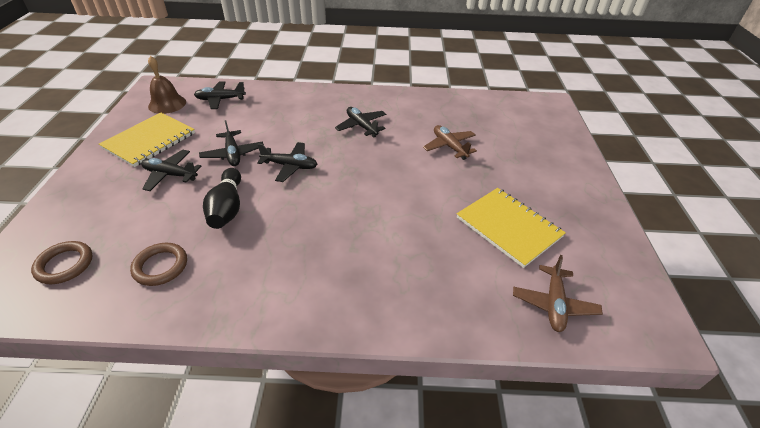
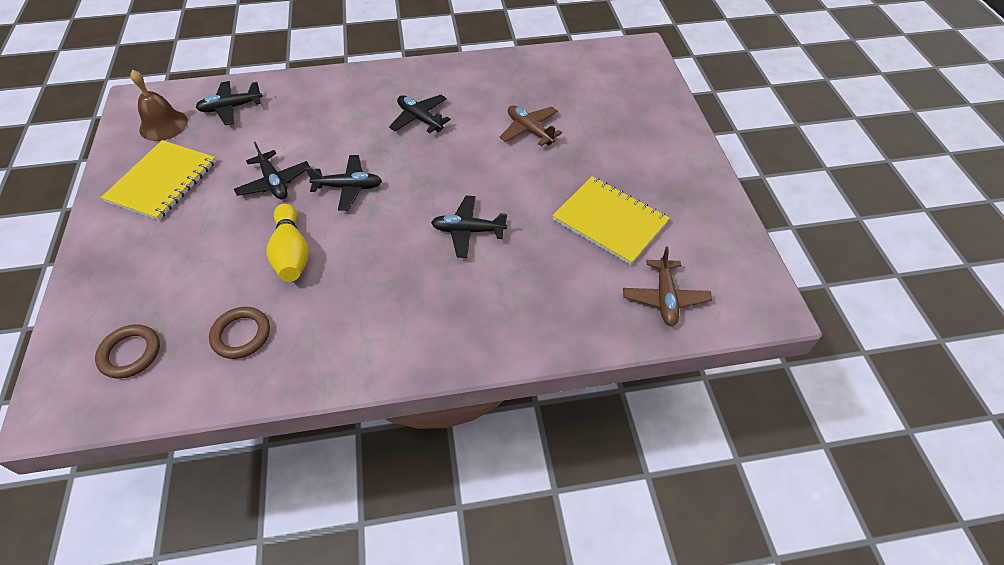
camera: 10 degrees left, 10 degrees up
(170, 175) = (207, 223): black plane -> black plane (468, 231)
(227, 208) = (292, 253): black bowling pin -> yellow bowling pin

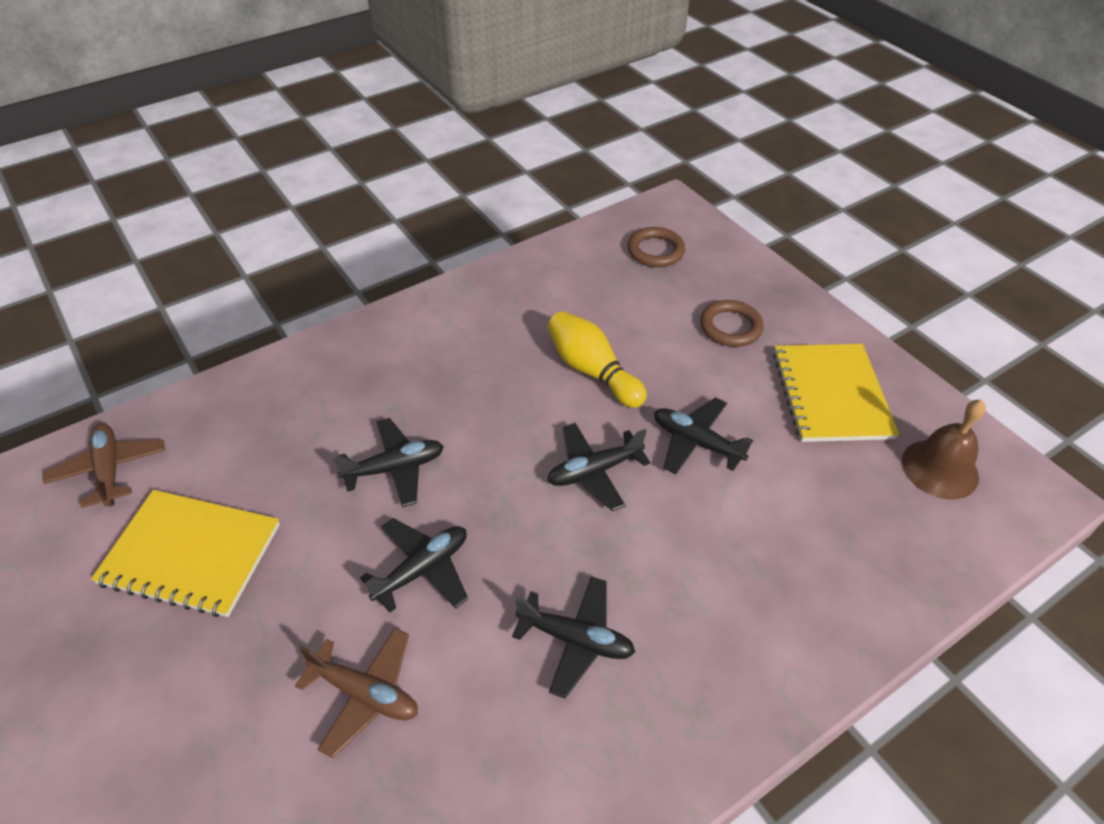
camera: 155 degrees right, 5 degrees down
(231, 108) = (889, 536): black plane -> black plane (422, 569)
(241, 335) = (572, 291): brown ring -> brown ring (730, 327)

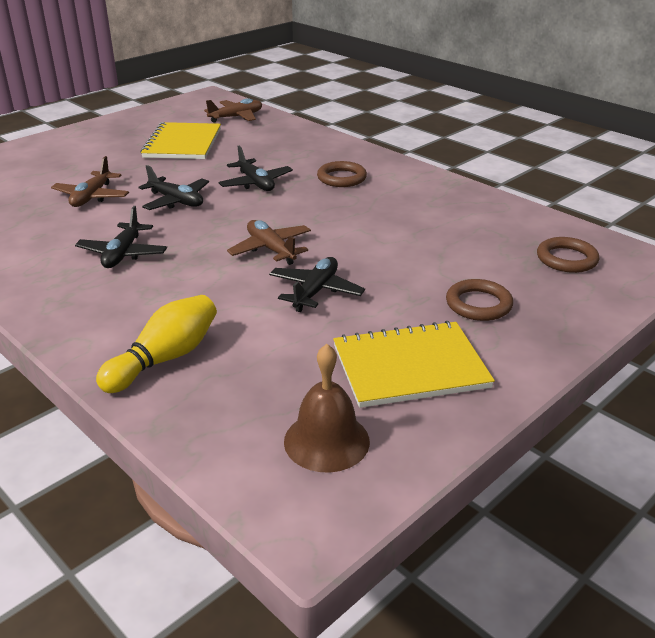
camera: 80 degrees right, 15 degrees down
(413, 376) = (341, 178): none -> brown ring
(592, 371) = (380, 240): yellow bowling pin -> yellow bowling pin (165, 359)
(594, 471) = (271, 249): black plane -> brown plane

